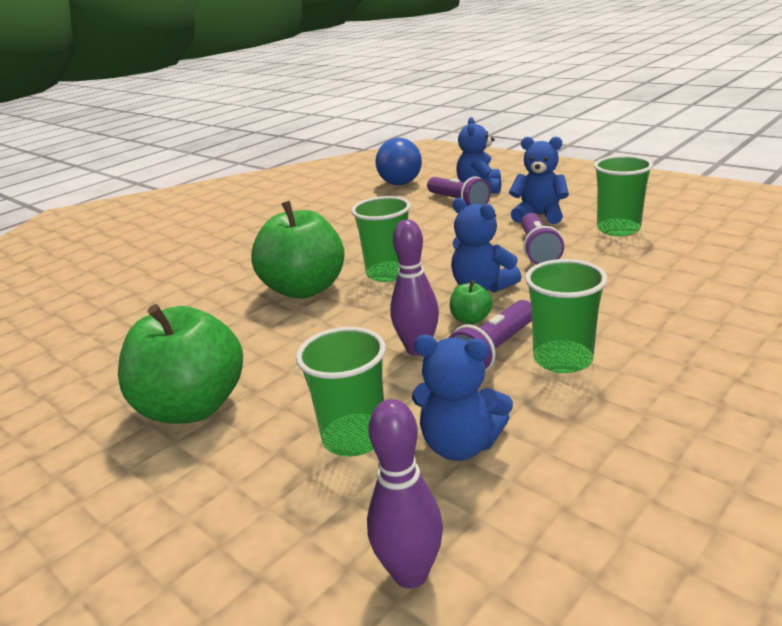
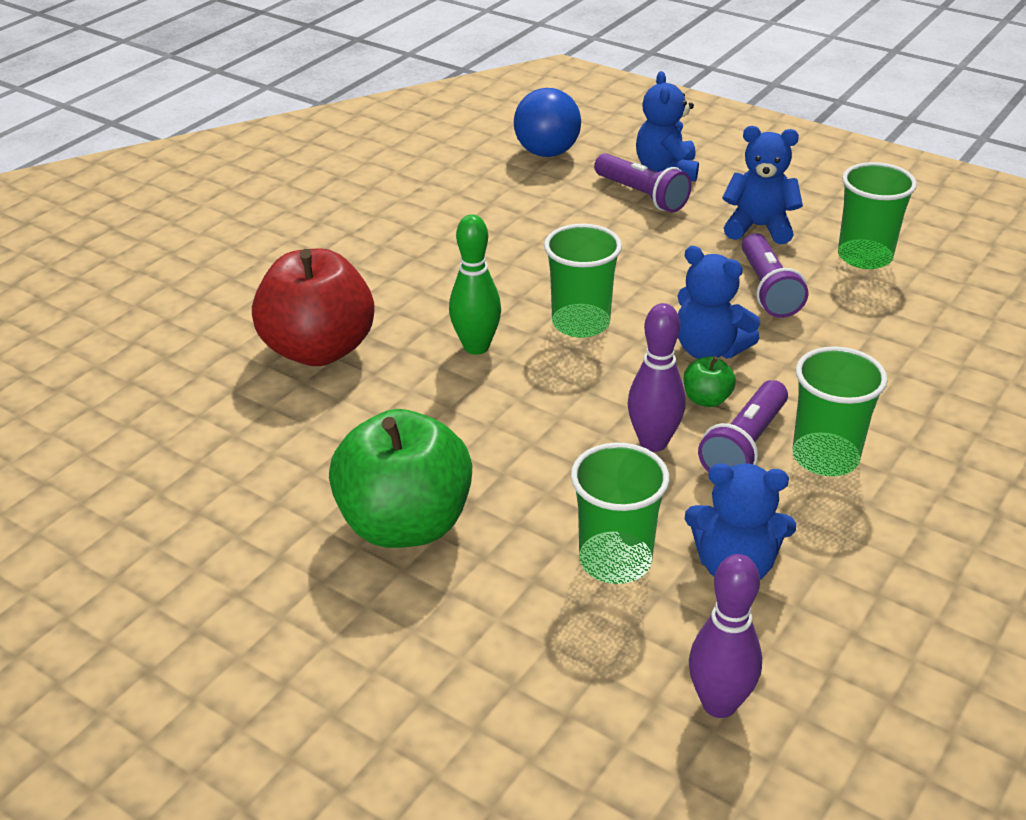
camera: 10 degrees left, 10 degrees up
(192, 292) = (319, 349): none -> red apple
(305, 289) = (476, 347): green apple -> green bowling pin

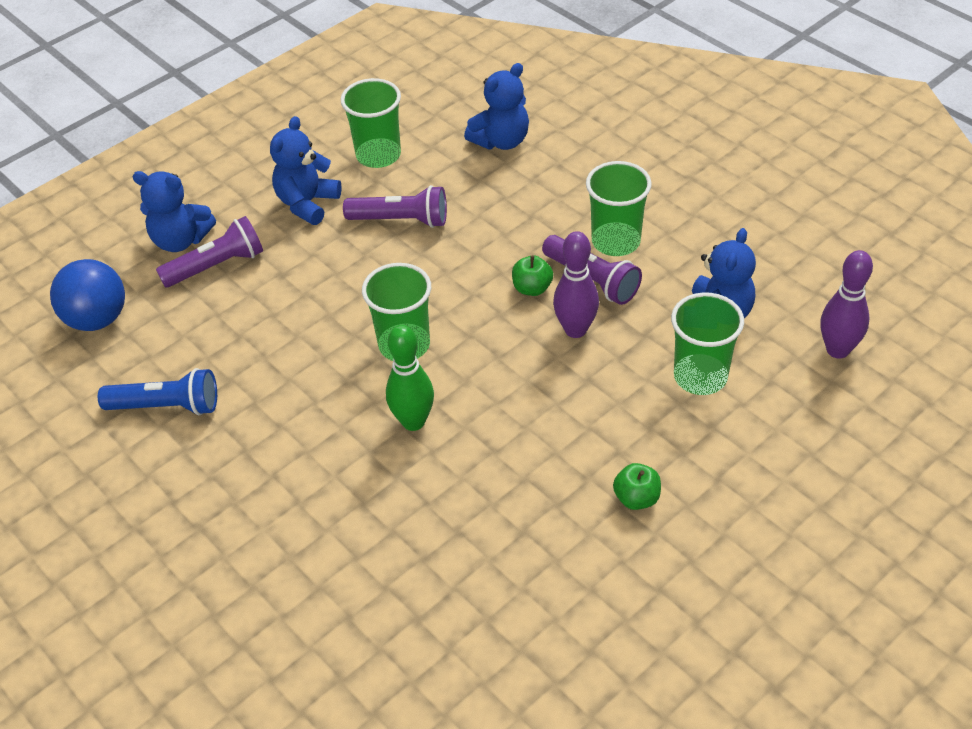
camera: 75 degrees left, 10 degrees up
(319, 349) = (375, 542): red apple -> none
(405, 524) = (636, 498): green apple -> green apple, size x0.41
(455, 207) = (166, 406): none -> blue flashlight
(709, 349) = (469, 273): blue teddy bear -> blue teddy bear (501, 141)

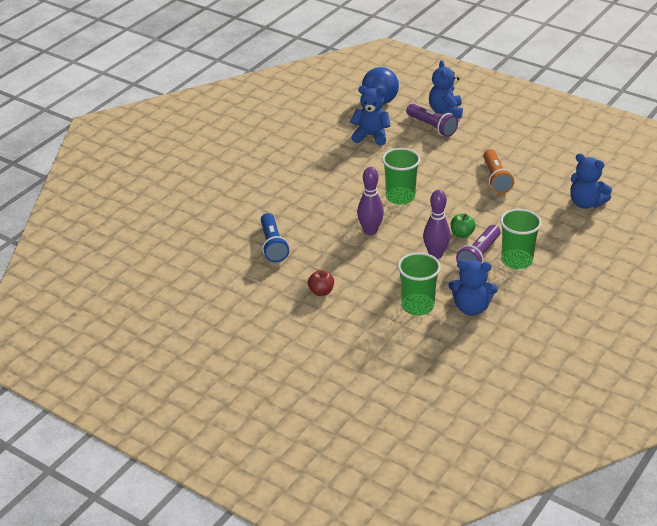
camera: 75 degrees right, 10 degrees down
(166, 406) = (332, 134): blue flashlight -> blue flashlight (273, 245)
(307, 203) = (493, 145): blue teddy bear -> blue teddy bear (371, 136)
(378, 155) = (547, 160): green cup -> none
(400, 220) = (495, 178): purple flashlight -> orange flashlight
(413, 421) = (348, 209): green bowling pin -> none
(636, 498) = (321, 292): green apple -> red apple
(837, 350) = (461, 361): purple bowling pin -> purple bowling pin (370, 231)

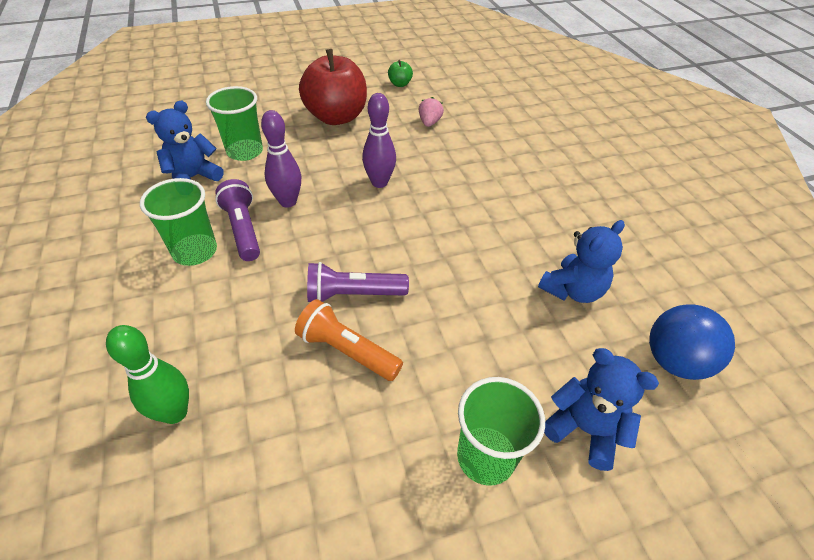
camera: 125 degrees right, 10 degrees up
(273, 245) = (429, 122): blue flashlight -> pink strawberry
(321, 292) = (336, 117): red apple -> red apple, size x2.42
(400, 197) = (411, 235): green cup -> green cup (485, 457)
(431, 127) = (548, 375): purple flashlight -> purple flashlight (353, 294)
(462, 234) = (290, 240): green apple -> green apple (400, 84)
(586, 203) = (175, 413): blue teddy bear -> green bowling pin

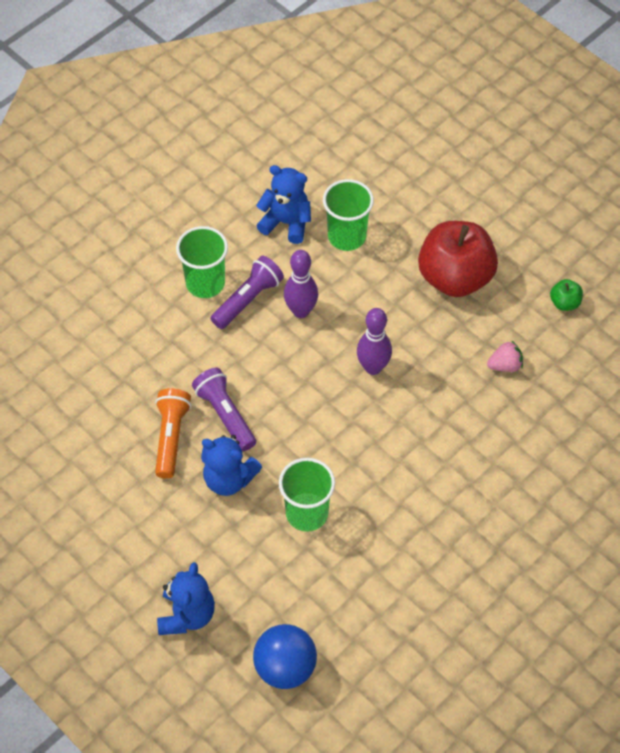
camera: 65 degrees right, 10 degrees up
(175, 413) = (72, 365): green bowling pin -> none
(485, 457) = (133, 559): green cup -> green cup (307, 513)
(572, 290) = (323, 574): blue teddy bear -> blue teddy bear (229, 479)

